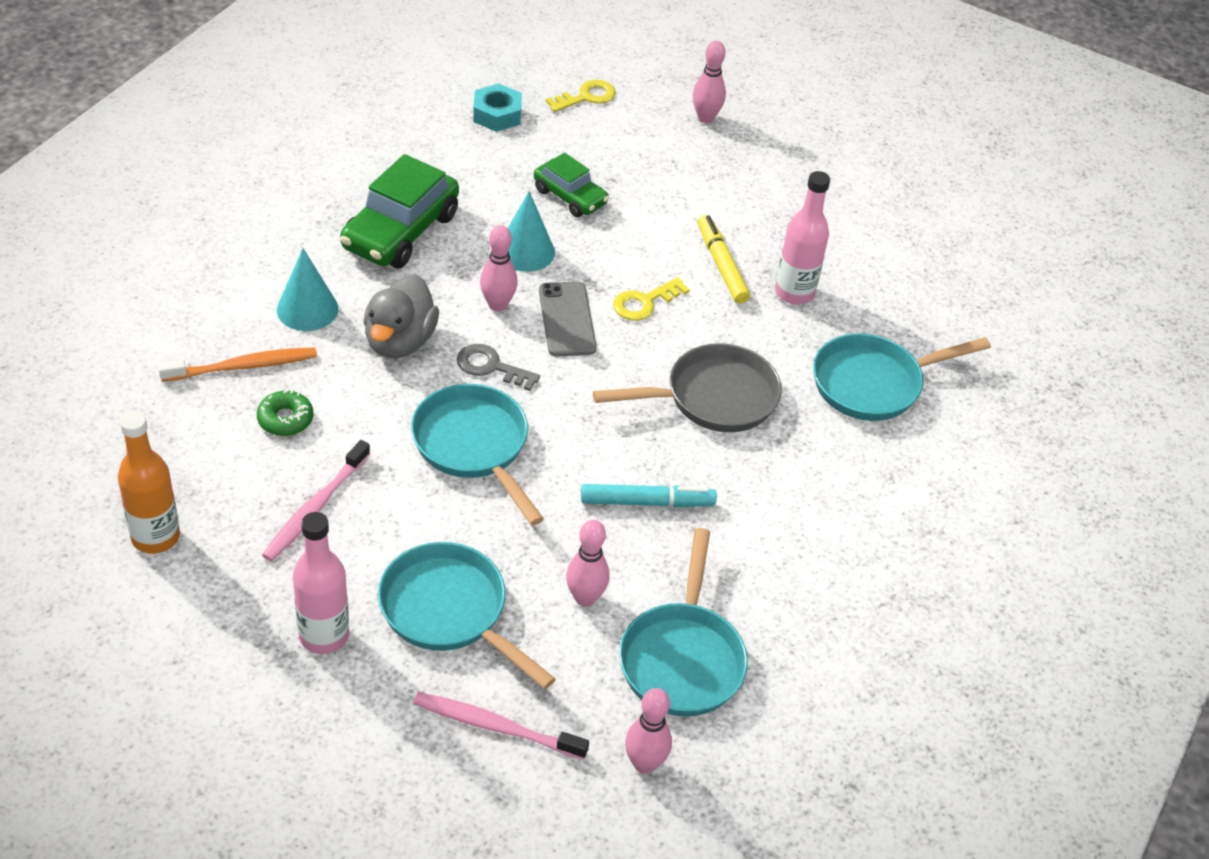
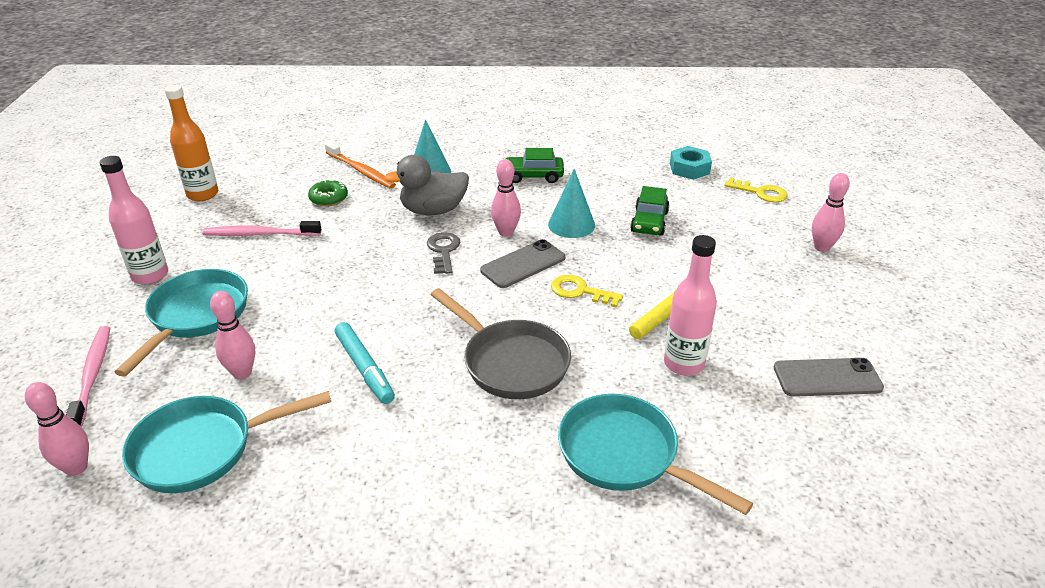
camera: 65 degrees right, 10 degrees down
(400, 231) = (533, 176): green car -> green car, size x0.60
(474, 446) = (360, 271): turquoise pan -> none
(868, 225) = (827, 378): none -> grey phone

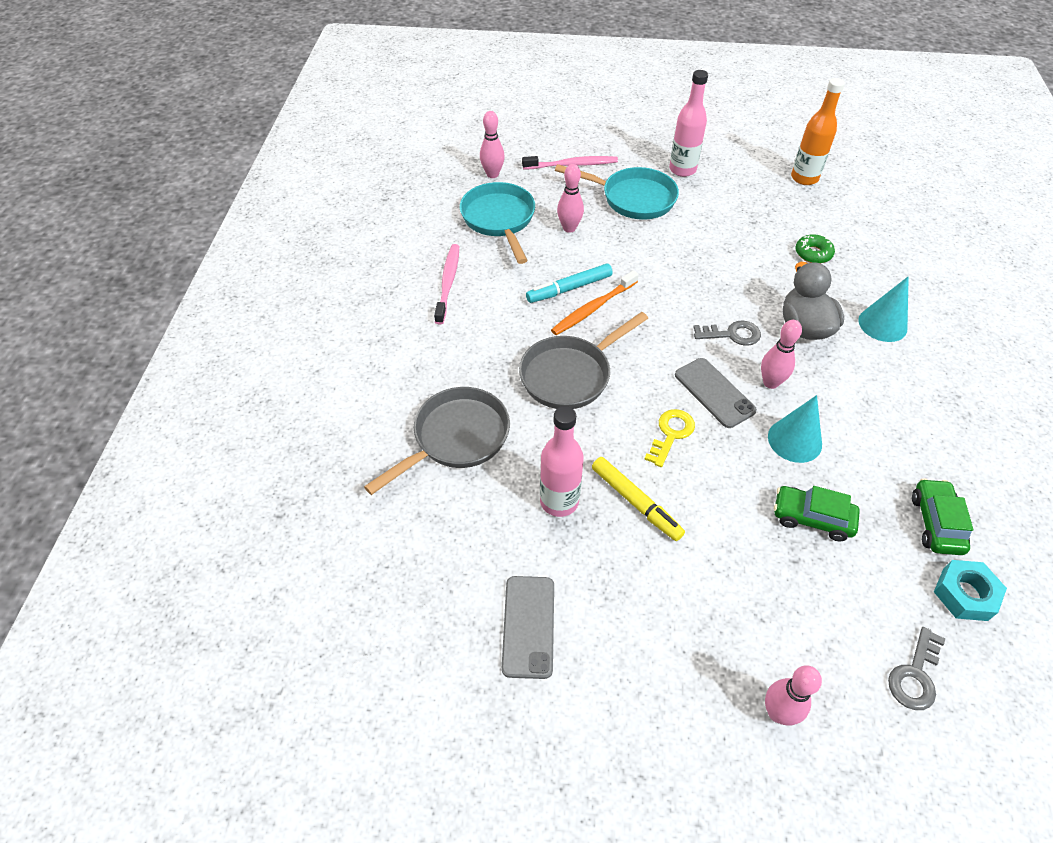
camera: 95 degrees right, 15 degrees up
(259, 234) = (746, 217): pink toothbrush -> pink toothbrush (448, 282)
(361, 171) = (871, 273): orange toothbrush -> orange toothbrush (592, 308)
(533, 176) = (897, 414): green car -> green car (936, 523)
(625, 455) = (456, 438): turquoise pan -> grey pan
(760, 192) = (915, 675): yellow key -> grey key

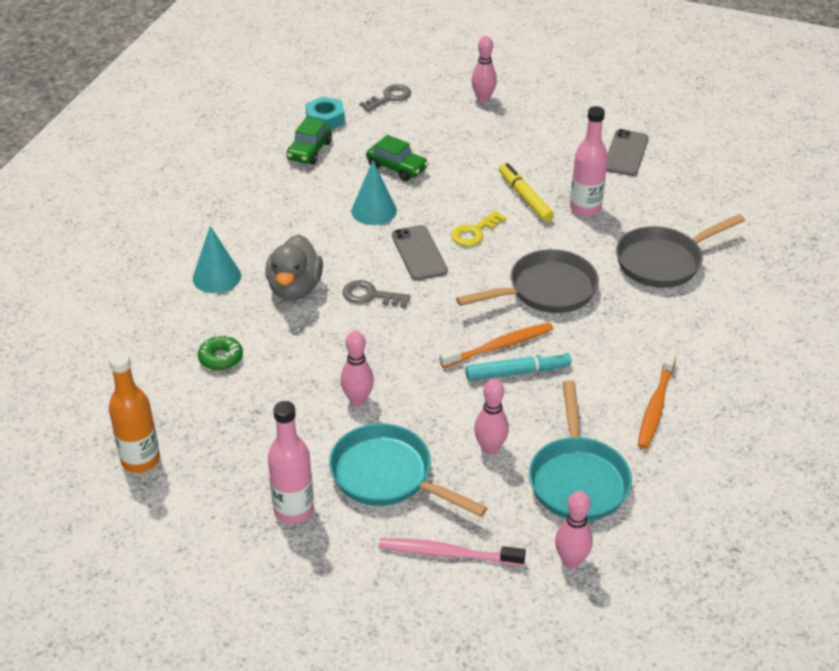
camera: 165 degrees left, 10 degrees down
(448, 282) = (655, 406): pink toothbrush -> orange toothbrush
(770, 383) = (363, 251): pink bowling pin -> pink bowling pin (357, 400)

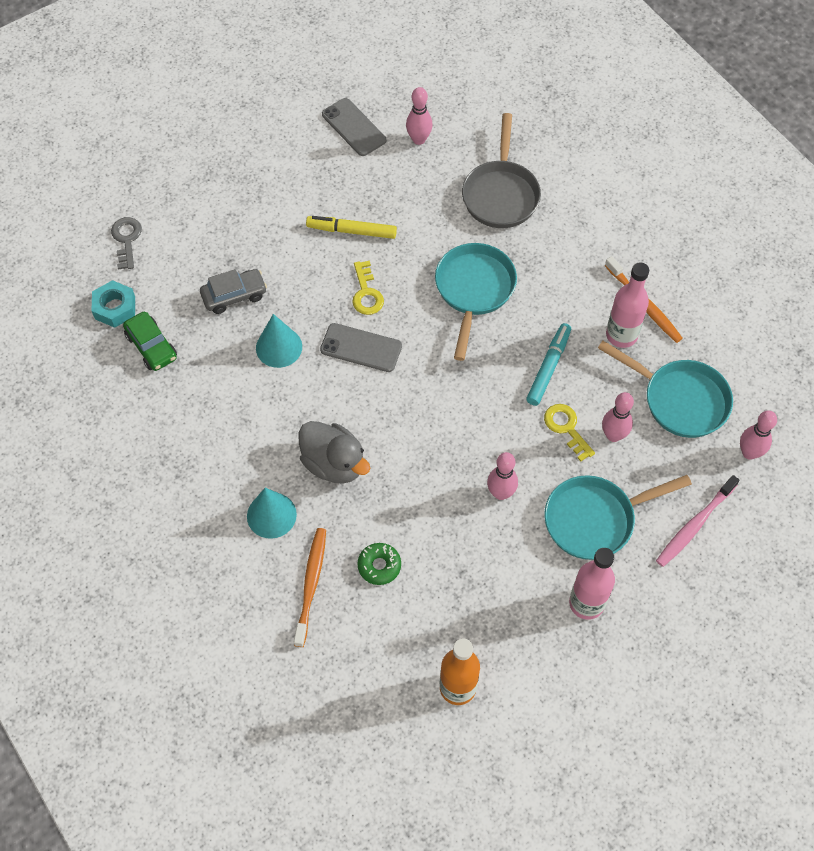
camera: 55 degrees left, 20 degrees up
(370, 295) = (386, 413): grey key -> none
(397, 168) = (234, 295): green car -> grey car
(466, 412) = (566, 428): none -> yellow key
(483, 99) = (192, 173): pink bowling pin -> pink bowling pin (419, 139)
(500, 346) = (512, 361): orange toothbrush -> orange toothbrush (311, 584)
(546, 290) = (474, 290): grey pan -> turquoise pan
(585, 208) = (398, 200): pink bottle -> pink bottle (621, 335)

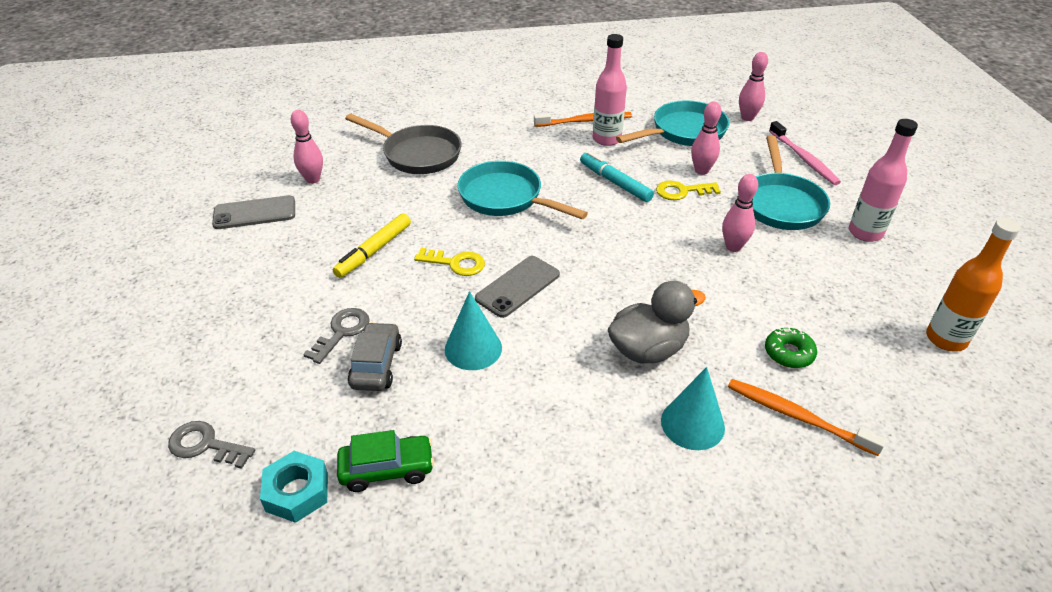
camera: 65 degrees left, 20 degrees down
(255, 258) = (342, 332): none -> grey key

